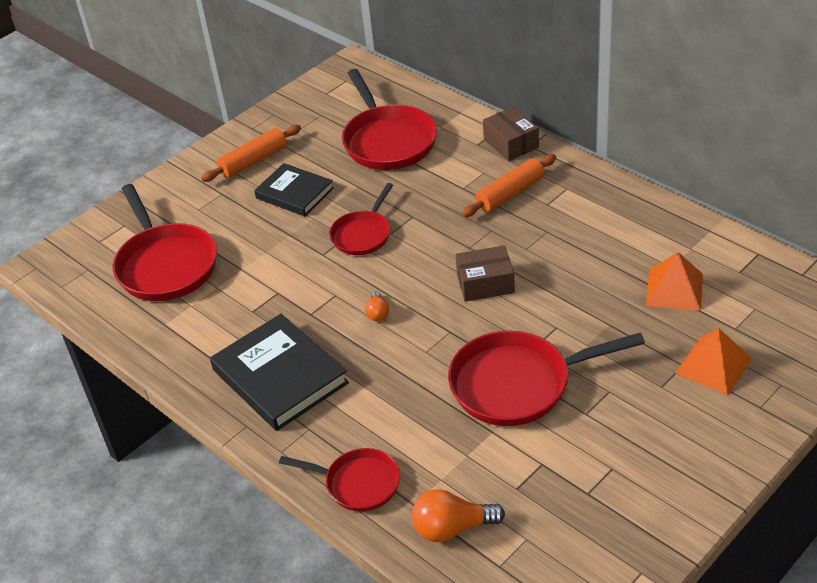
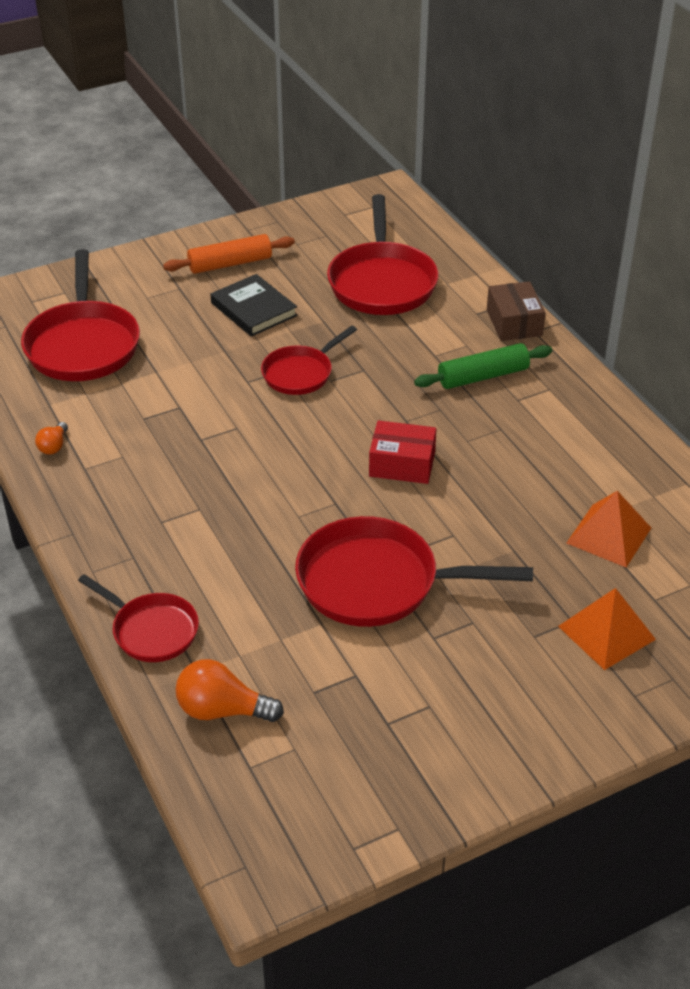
camera: 15 degrees right, 0 degrees up
(280, 376) = (133, 494): black book -> none
(378, 313) = (270, 460): orange light bulb -> orange light bulb (54, 446)
(485, 283) = (402, 464): brown box -> red box
(510, 193) = (483, 376): orange rolling pin -> green rolling pin

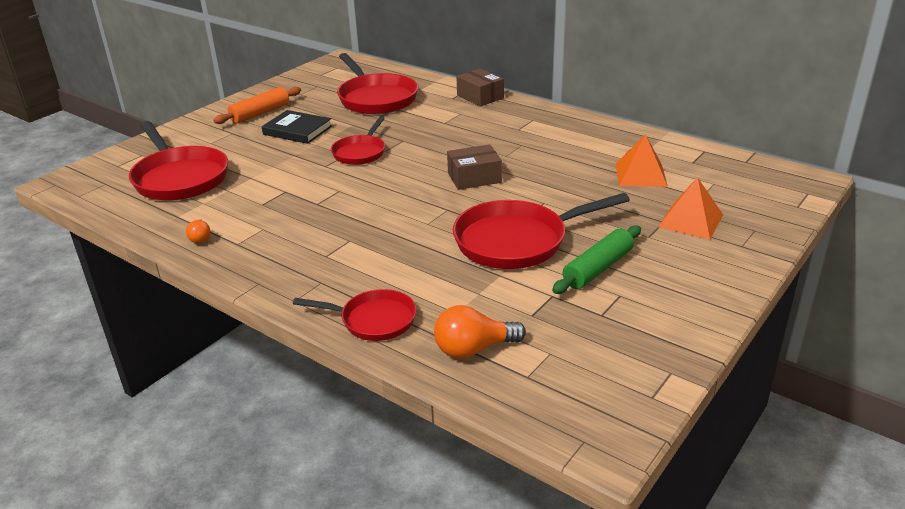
camera: 25 degrees left, 10 degrees down
(402, 464) = (474, 178): red box -> brown box
(483, 376) = (485, 124): green rolling pin -> green rolling pin (597, 268)

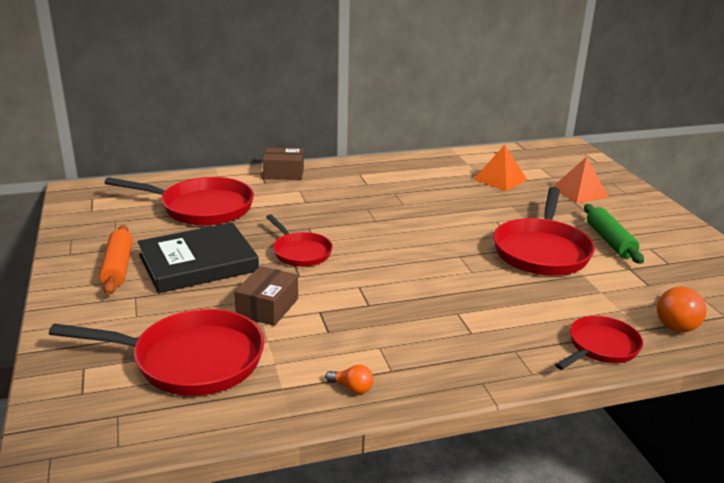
camera: 55 degrees left, 5 degrees down
(297, 130) = (198, 263): black book -> black book, size x1.54
(474, 178) = (422, 228): brown box -> brown box (267, 307)

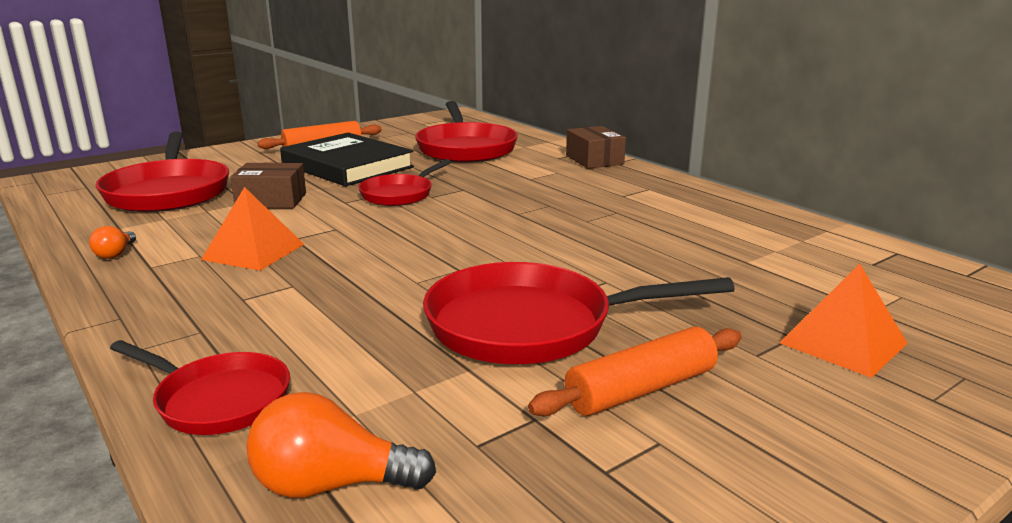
camera: 70 degrees right, 5 degrees down
(500, 179) = (779, 268): orange pyramid -> orange pyramid (253, 251)
(609, 241) = (641, 389): green rolling pin -> orange rolling pin

